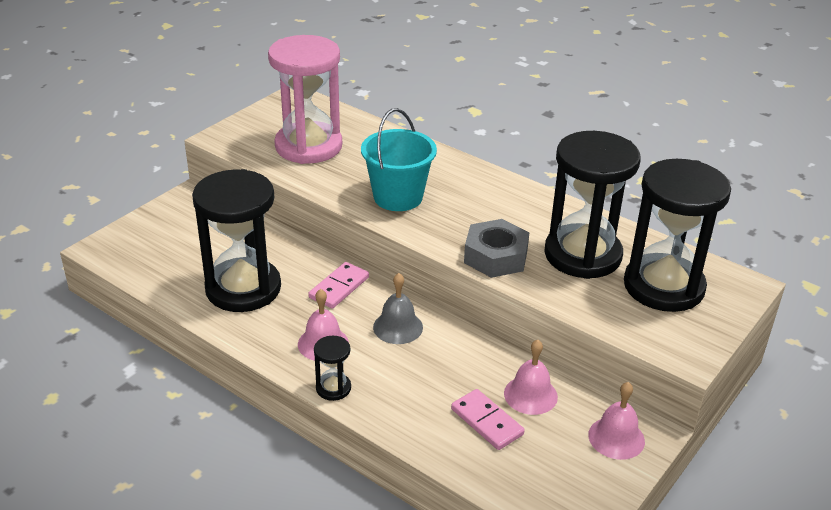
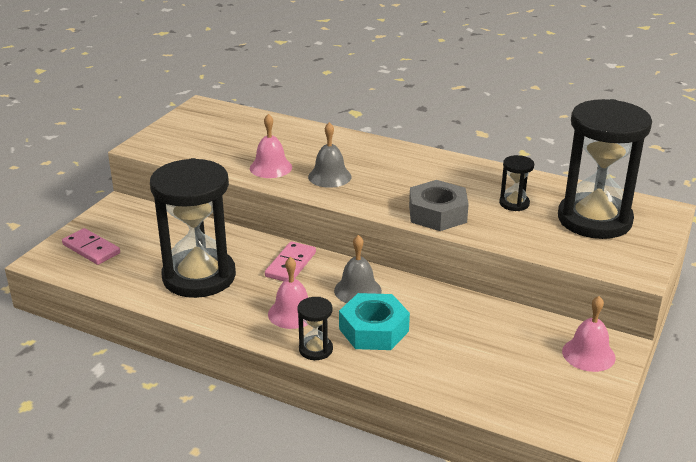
camera: 10 degrees left, 5 degrees down
(308, 146) = (230, 144): pink hourglass -> none
(398, 197) = (329, 176): turquoise bucket -> grey bell
(399, 375) = (373, 330): none -> turquoise nut
(487, 421) = (468, 357): pink domino -> pink domino (91, 249)
(530, 395) = (499, 330): pink bell -> pink bell (270, 167)
(582, 255) = (514, 203): black hourglass -> black hourglass, size x0.42

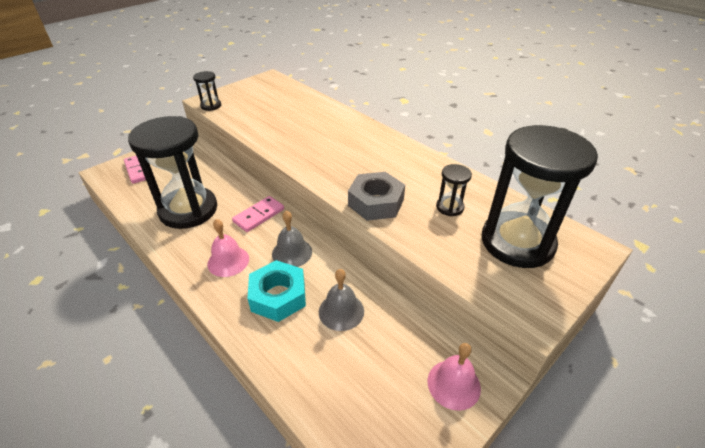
camera: 20 degrees right, 10 degrees up
(270, 167) = (277, 133): pink bell -> none
(315, 349) = (220, 302): black hourglass -> black hourglass (211, 106)
(329, 176) = (314, 149): grey bell -> grey bell (341, 311)

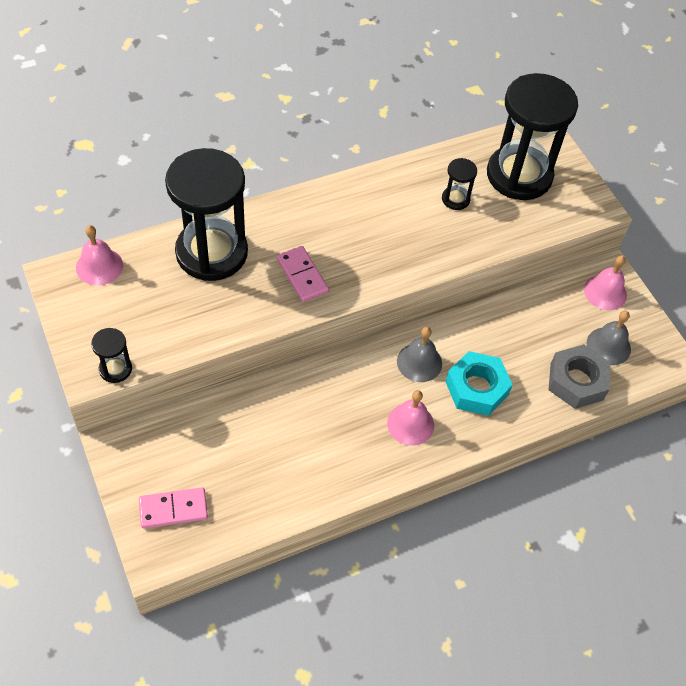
camera: 75 degrees left, 15 degrees up
(188, 210) = (300, 454): black hourglass -> black hourglass (211, 252)
(259, 215) = (343, 380): pink domino -> pink domino (302, 275)
(283, 86) = (99, 266): none -> pink bell
(341, 311) = (511, 342): grey bell -> grey bell (608, 346)
(376, 202) = (425, 253): grey nut -> grey nut (576, 381)

